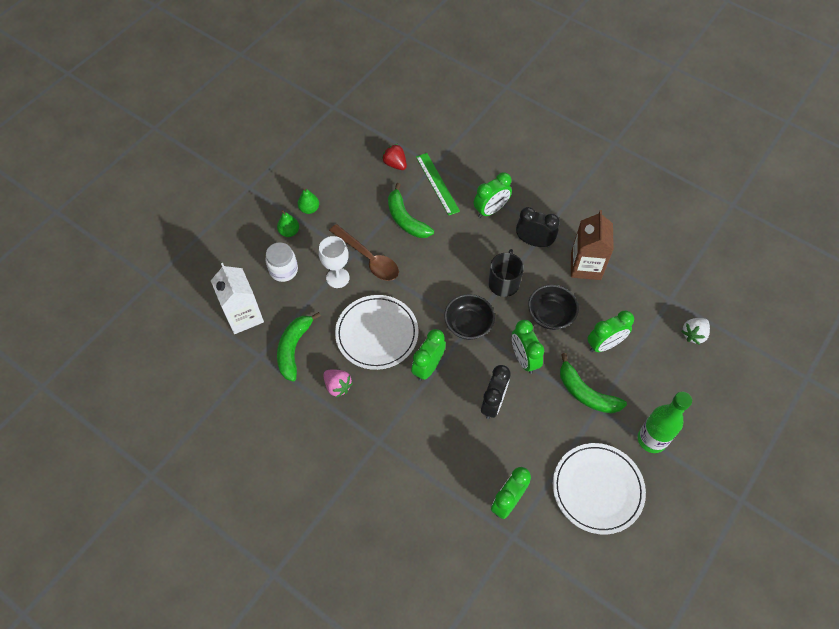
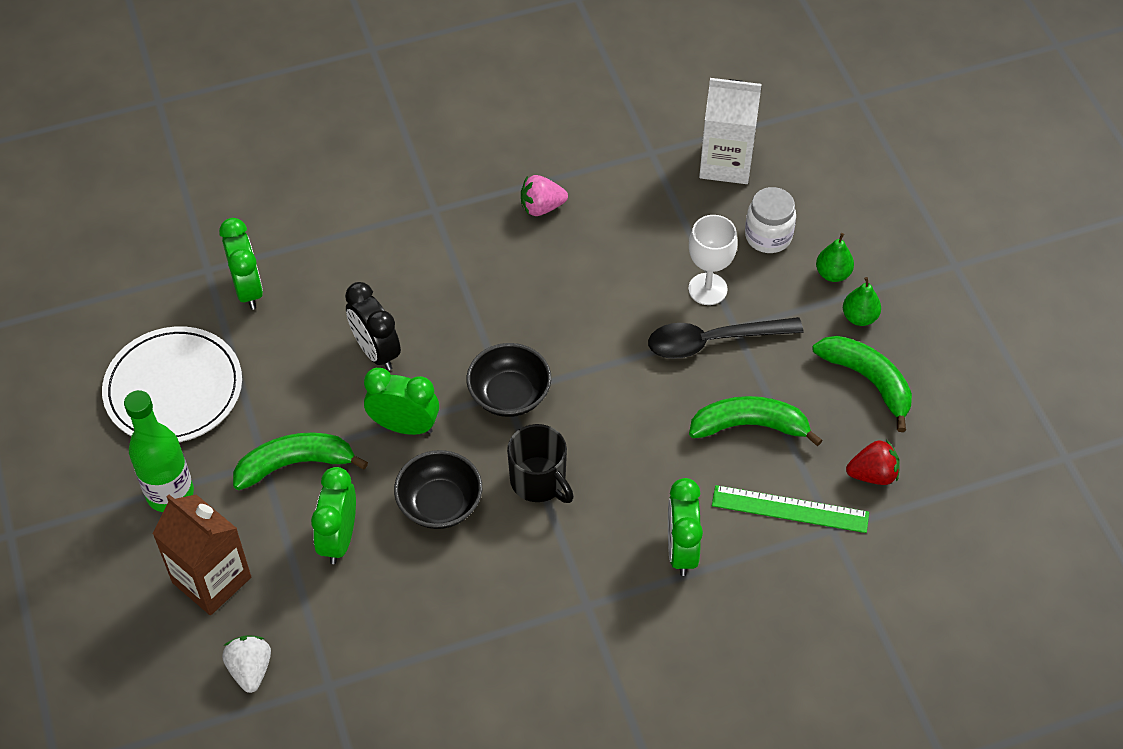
camera: 125 degrees right, 5 degrees down
(294, 348) = (633, 190): green banana -> green banana (868, 381)
(368, 258) = (713, 341): brown spoon -> black spoon
(377, 333) = (583, 286): white plate -> none
(428, 367) = (486, 312): green clock -> none
(534, 242) = (577, 570): black clock -> none
(585, 266) = (478, 611): brown carton -> brown carton (211, 580)

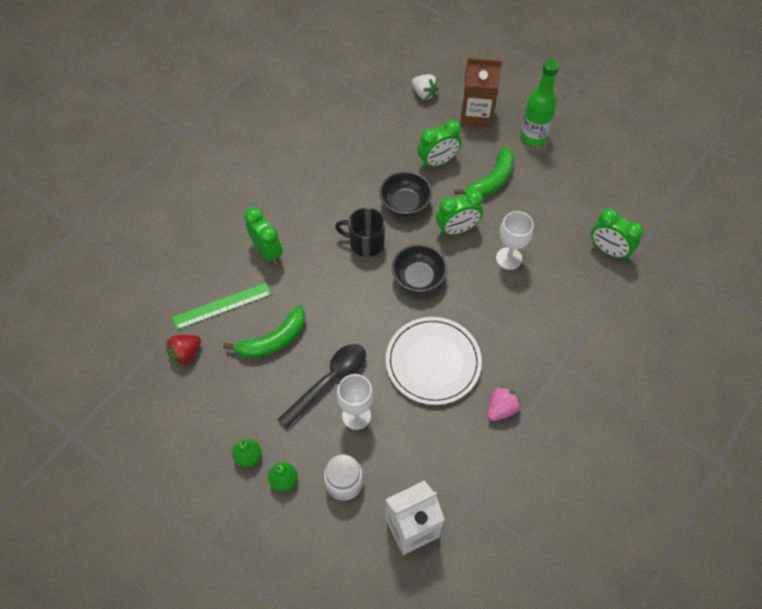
camera: 145 degrees right, 5 degrees up
(173, 388) = (585, 180): white plate -> white plate (433, 362)
(339, 538) = (438, 162): green clock -> green clock turned 90 degrees clockwise
(376, 351) = (509, 258): black clock -> white goblet
(868, 381) = (219, 413): green banana -> none

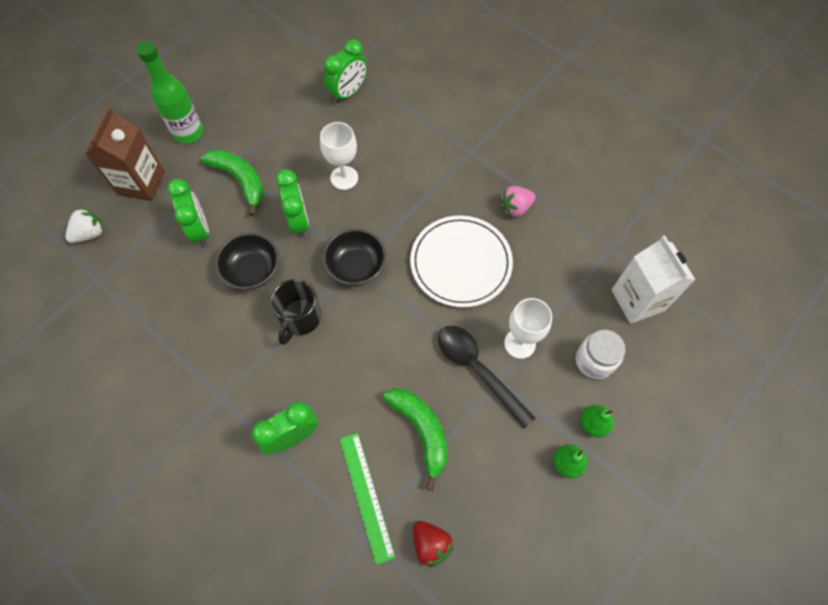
camera: 85 degrees left, 5 degrees up
(501, 409) = (515, 208): pink strawberry -> pink strawberry turned 75 degrees counterclockwise

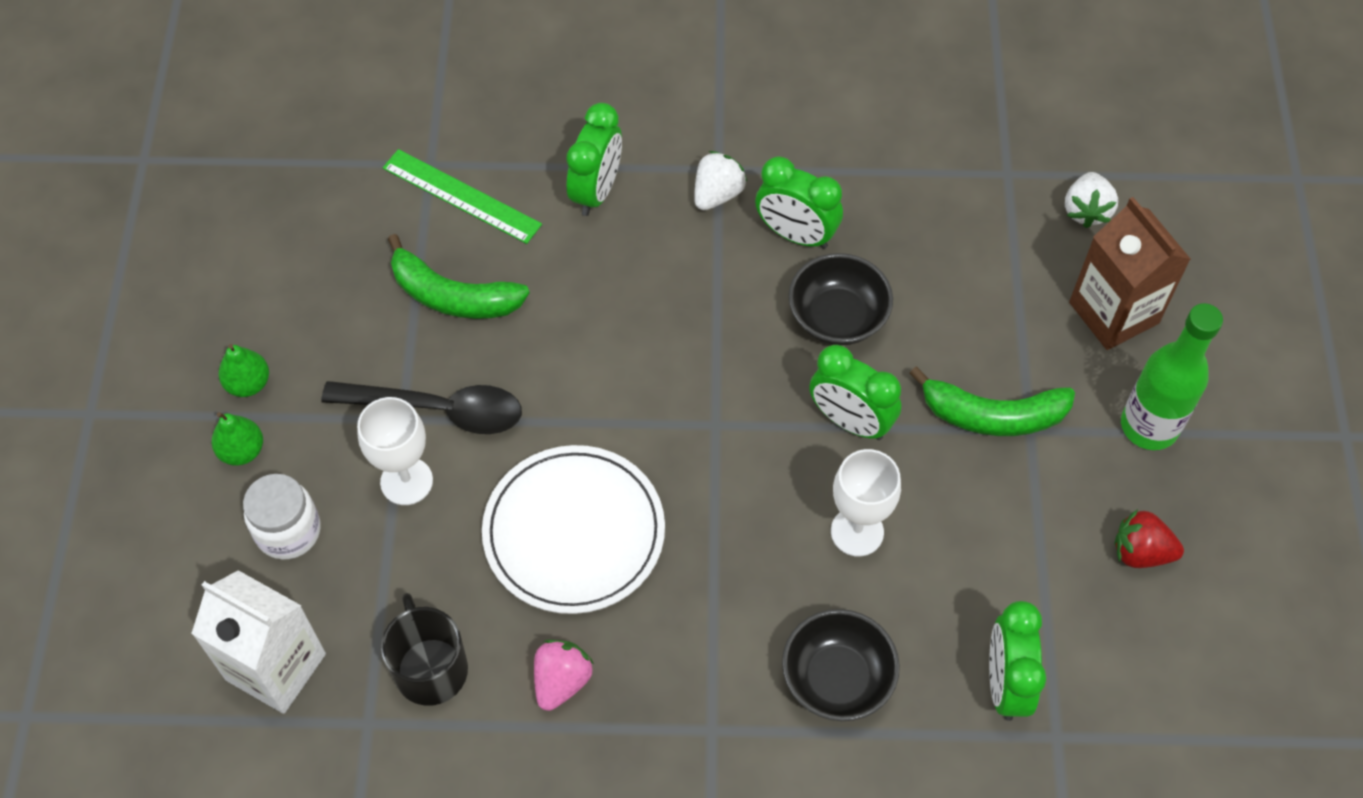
camera: 140 degrees right, 5 degrees down
(200, 230) = (962, 314): green clock -> green clock (796, 235)
(236, 381) = (717, 194): none -> white strawberry
(300, 318) = (717, 308): black mug -> black mug (430, 668)
(356, 266) = (711, 420): black bowl -> black bowl (837, 678)
(430, 544) = (353, 204): red strawberry -> red strawberry (1140, 552)

